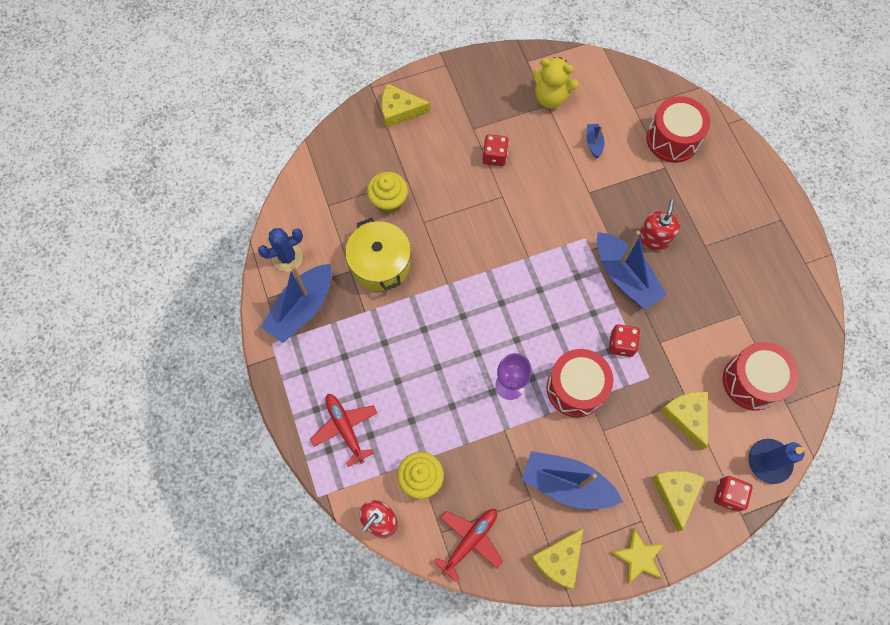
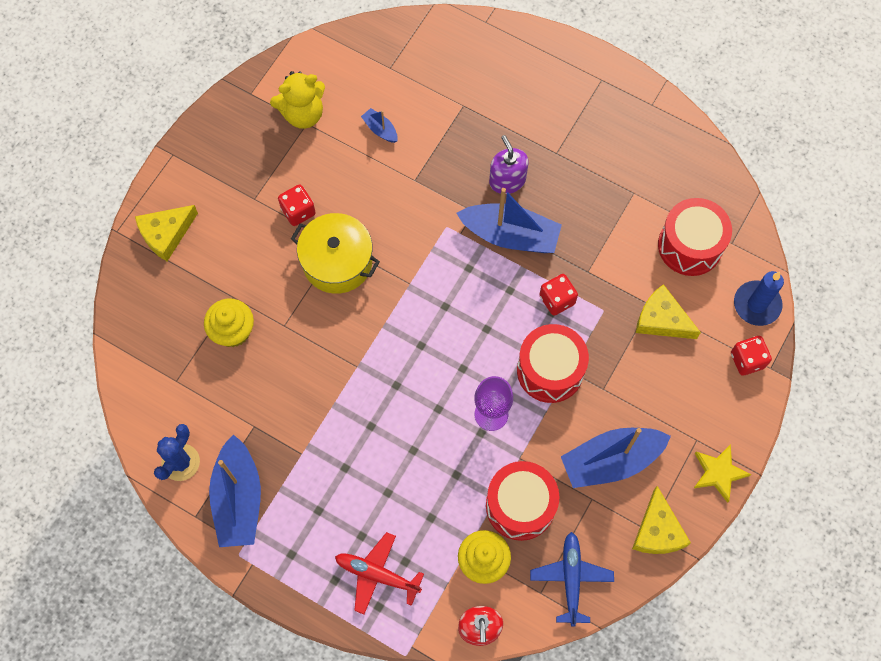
camera: 40 degrees left, 0 degrees up
(380, 264) = (277, 397): yellow pot -> yellow pot (337, 262)
(469, 541) = (571, 579): red plane -> blue plane
(654, 238) = (507, 180): red soap dispenser -> purple soap dispenser
(672, 139) = (448, 73): red drum -> red drum (520, 505)
(675, 493) = (705, 394): yellow cheese -> none

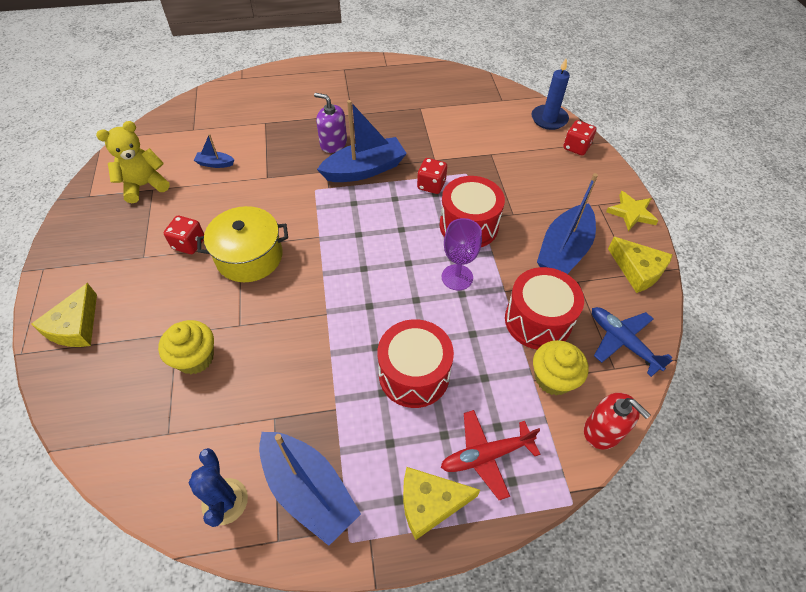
camera: 40 degrees left, 15 degrees down
(303, 114) = (144, 185): yellow teddy bear -> yellow teddy bear turned 150 degrees counterclockwise
(661, 320) = (506, 157): yellow cheese -> yellow cheese (430, 503)
(690, 246) = (480, 114): red drum -> red drum (414, 374)

